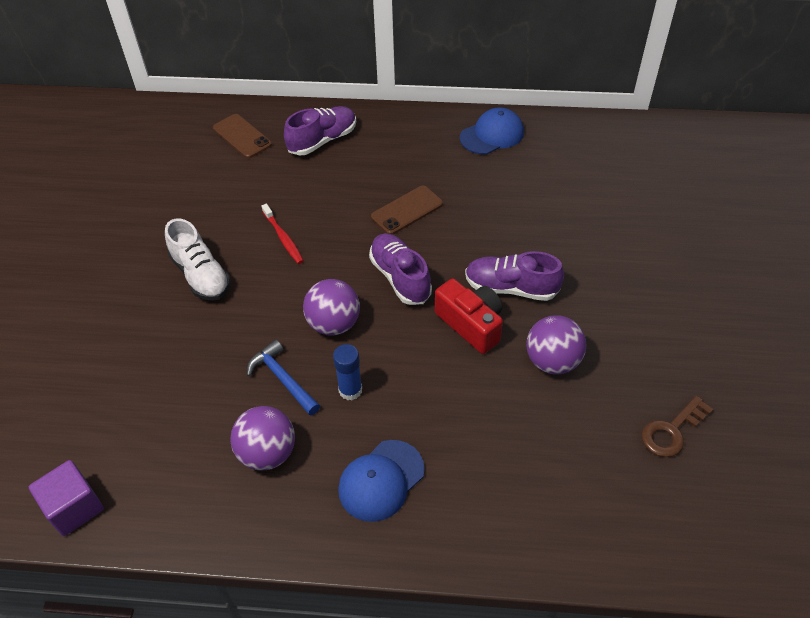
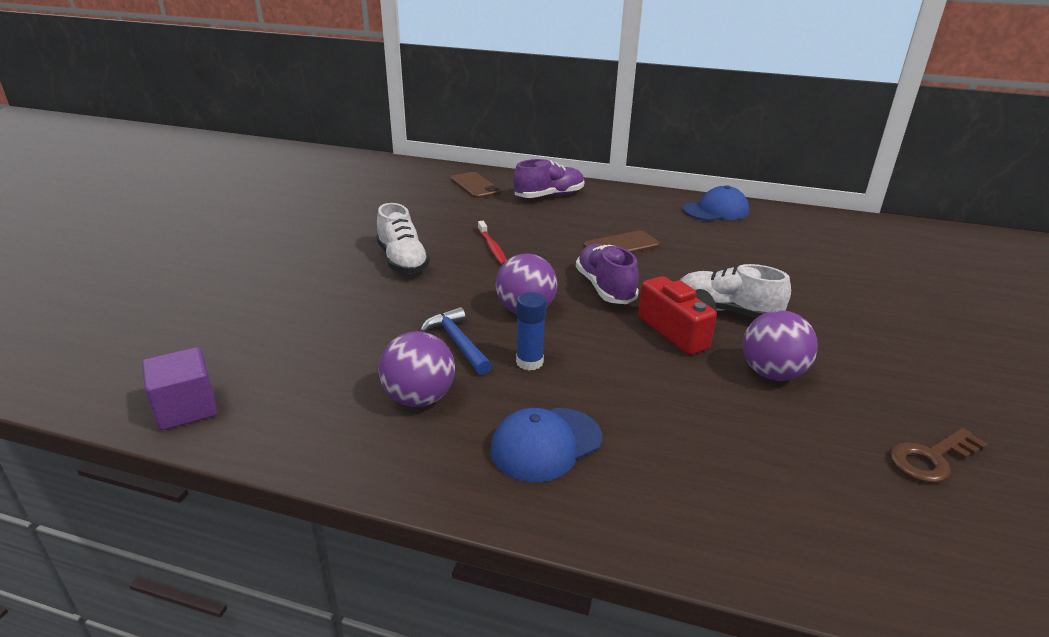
camera: 10 degrees right, 20 degrees down
(511, 288) = (726, 311): purple shoe -> white shoe

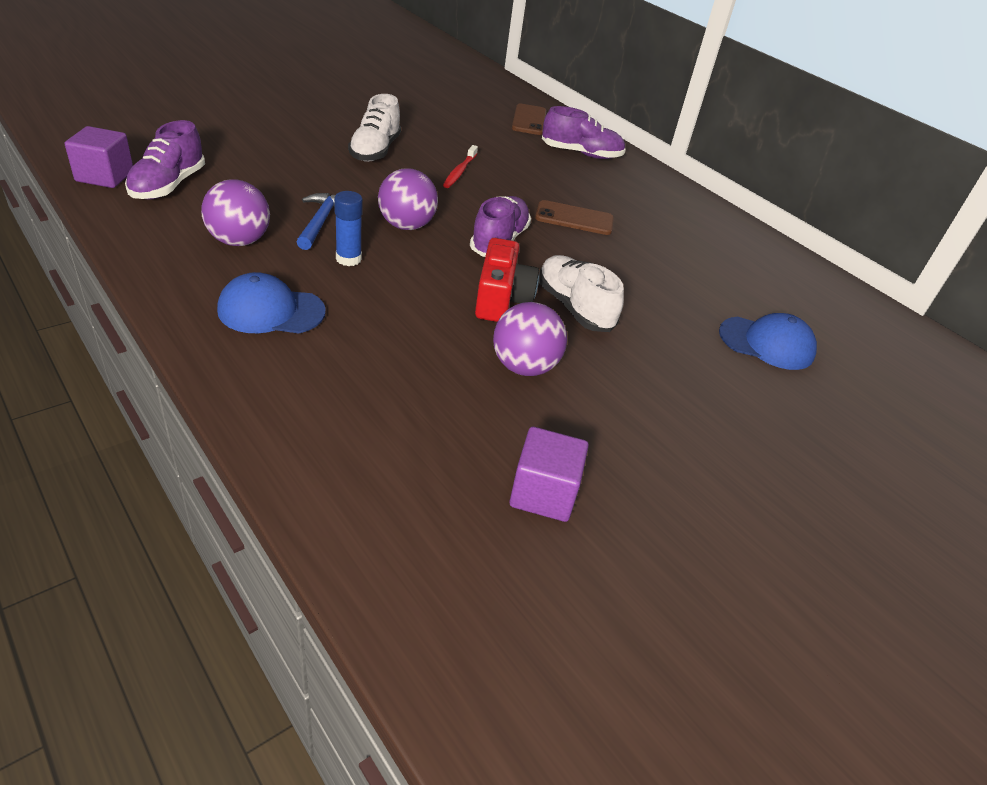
camera: 30 degrees right, 10 degrees up
(269, 383) = (168, 185): none -> purple shoe
(716, 210) = (727, 232): blue cap -> blue cap (767, 343)
(931, 459) = (543, 493): brown key -> purple cube

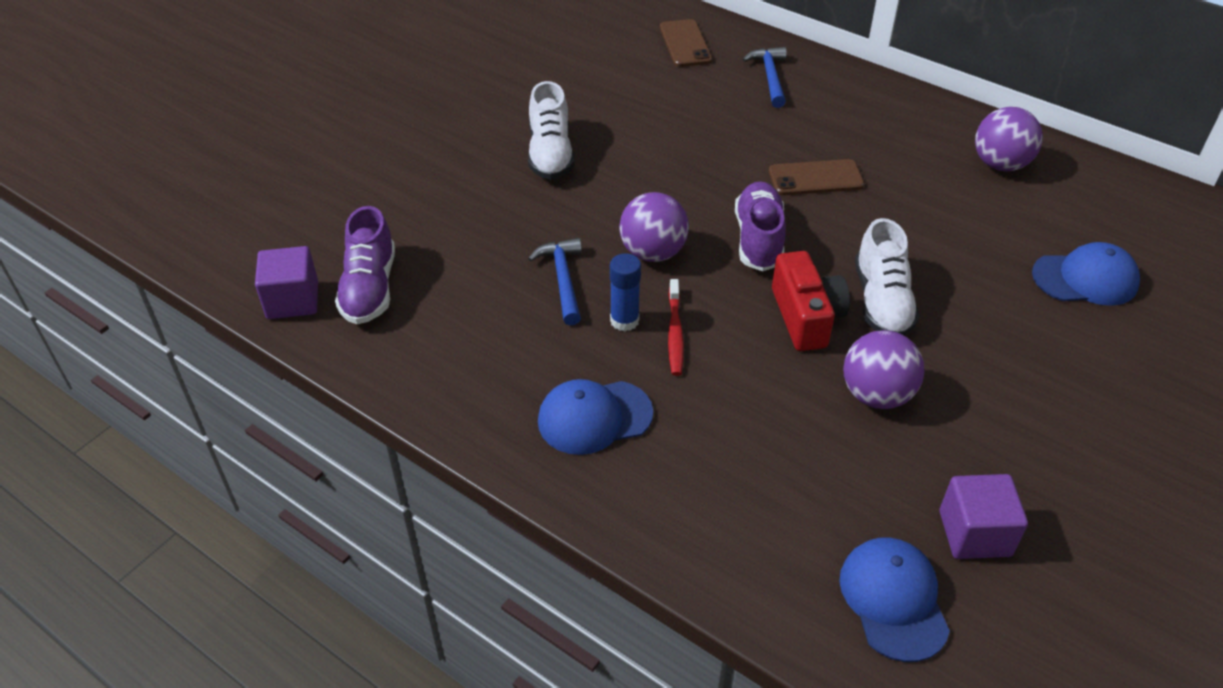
camera: 10 degrees left, 5 degrees up
(239, 241) = (499, 338): purple ball -> purple ball (1000, 164)
(429, 520) = (893, 600): none -> blue cap
(459, 171) = (659, 153): red toothbrush -> red toothbrush (675, 333)
(574, 308) = (882, 302): white shoe -> white shoe turned 135 degrees counterclockwise
(581, 154) = (770, 77): purple shoe -> blue hammer

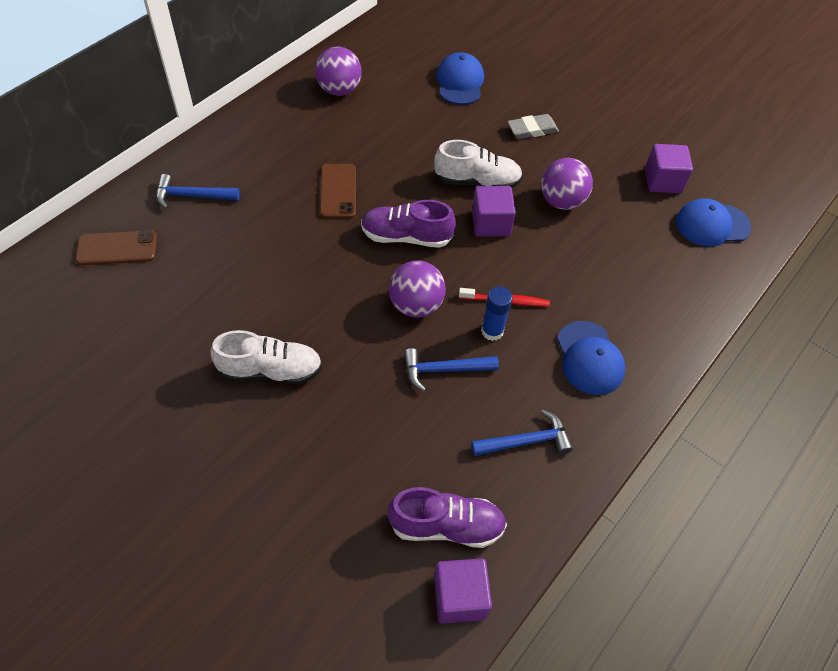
camera: 90 degrees left, 10 degrees up
(469, 352) = (526, 441): none -> blue hammer
(806, 317) = (491, 223): red camera -> purple cube
(1019, 362) = (532, 130): none -> grey eraser

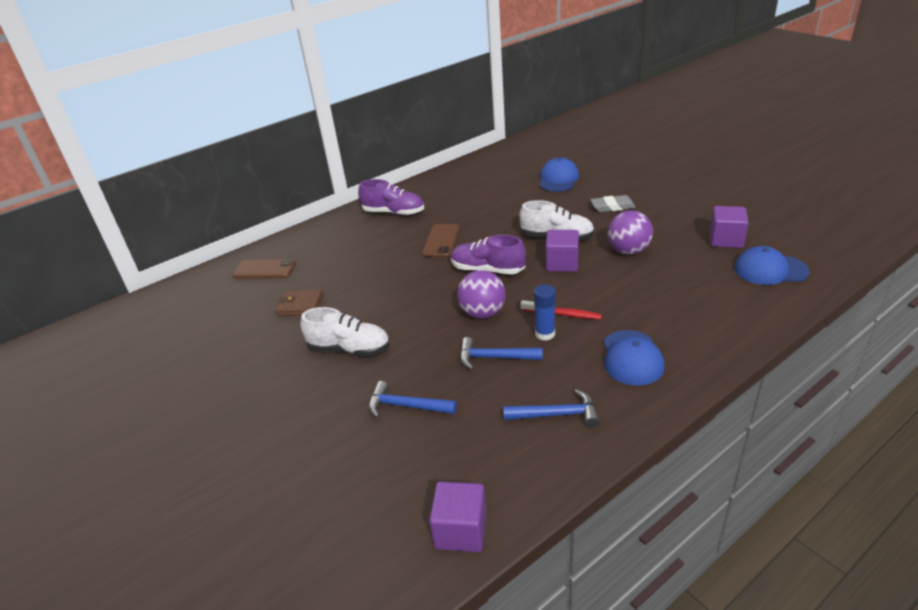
camera: 20 degrees right, 20 degrees down
(186, 306) = (300, 305): none -> brown wallet
(192, 196) = (330, 241): blue hammer -> blue hammer (406, 406)
(339, 90) = (461, 184): purple ball -> none
(446, 526) = (464, 472): purple shoe -> purple shoe (393, 212)

